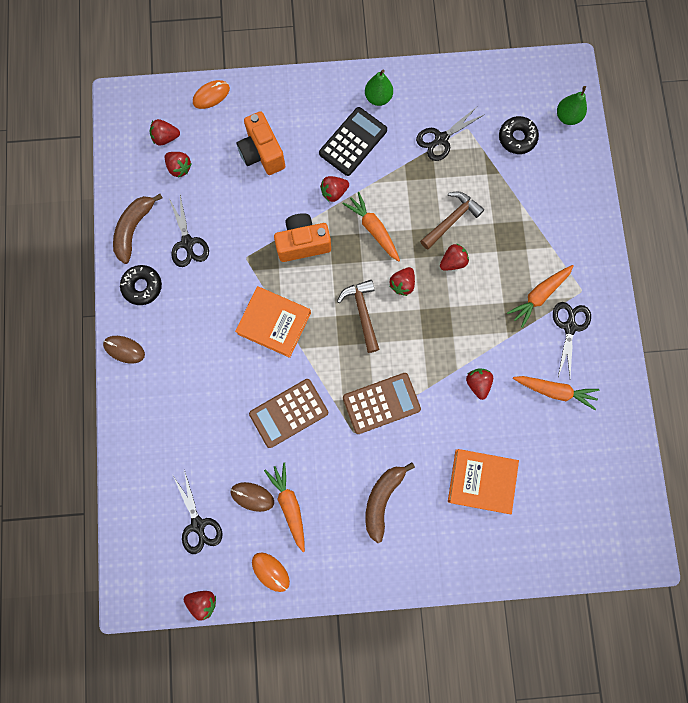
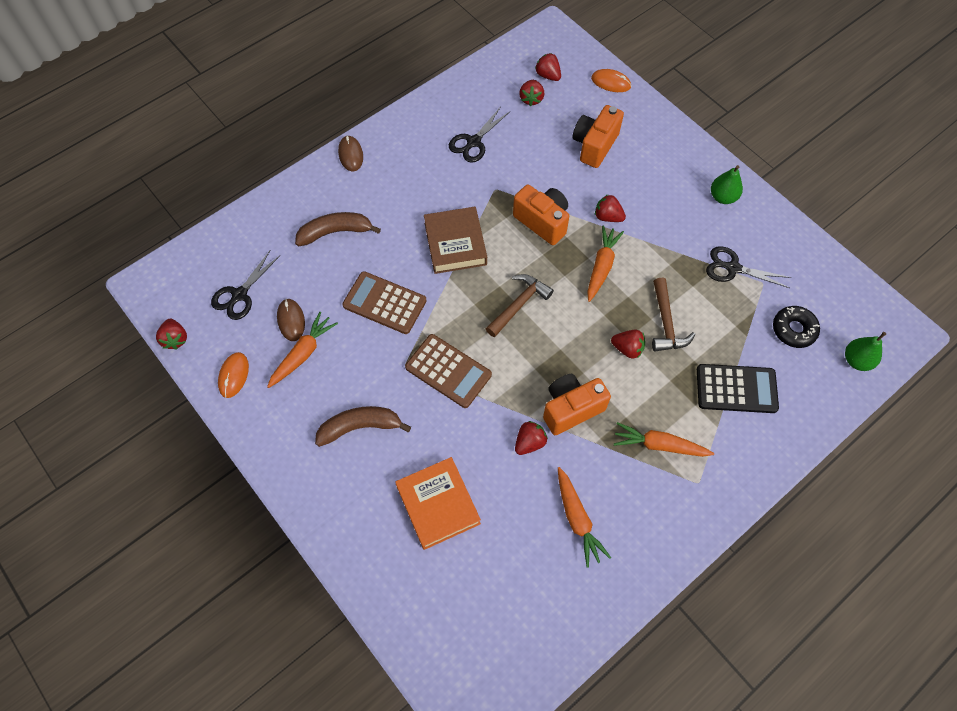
camera: 55 degrees right, 15 degrees down
(134, 229) = (455, 101): brown banana -> brown banana (335, 232)
(142, 286) = (412, 135): black donut -> none
(274, 323) = (455, 244): orange book -> brown book
(353, 142) = (665, 203): black calculator -> black calculator (736, 389)
(402, 284) = (571, 320): red strawberry -> none
(451, 219) = (666, 323): brown hammer -> brown hammer turned 75 degrees clockwise
(472, 336) = (571, 409): none -> orange camera
(569, 327) = (652, 493): black scissors -> none

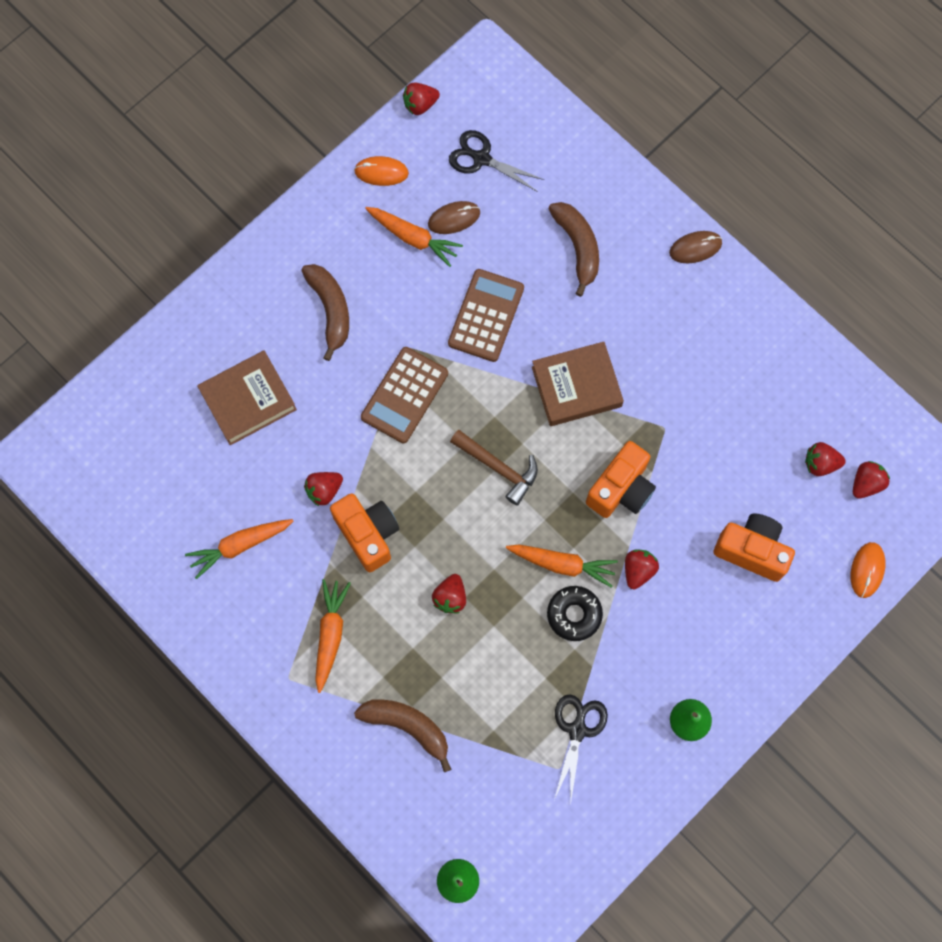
camera: 85 degrees right, 10 degrees up
(438, 505) = (248, 400): orange book -> brown book
(473, 142) = (736, 395): black scissors -> none
(529, 442) = (324, 490): red strawberry -> red strawberry turned 105 degrees clockwise
(666, 323) = (489, 644): brown hammer -> none
(736, 389) = (407, 727): black calculator -> brown banana
(793, 330) = (494, 803): black donut -> black donut (574, 614)

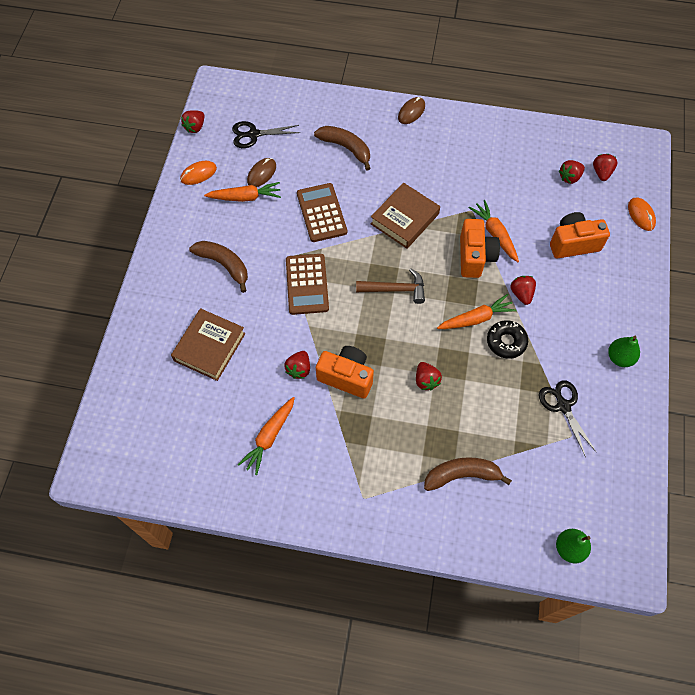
camera: 35 degrees left, 10 degrees down
(330, 634) = (369, 452): orange carrot -> orange carrot (495, 234)

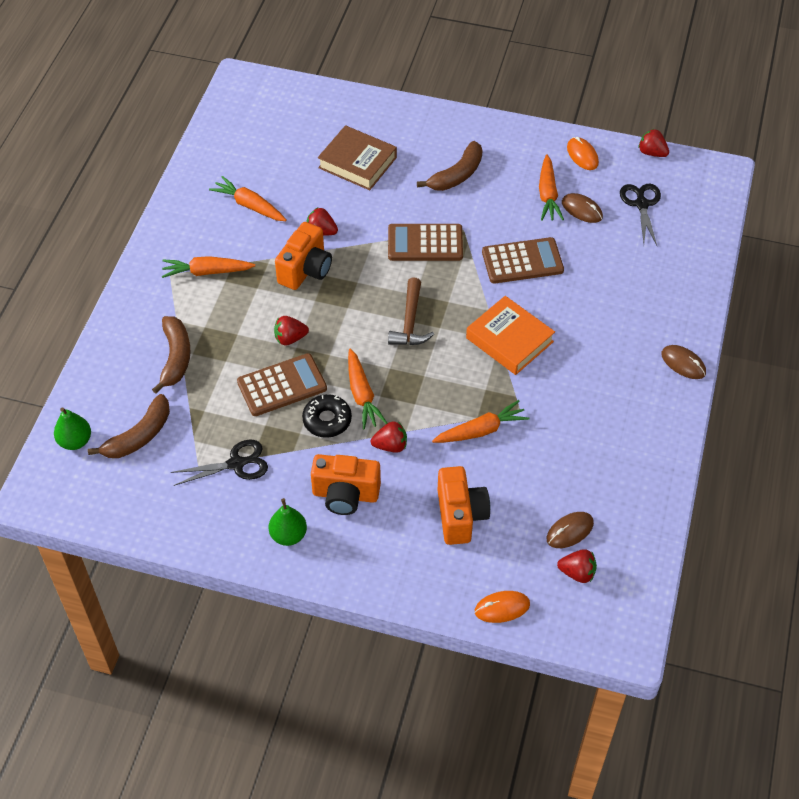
camera: 95 degrees right, 10 degrees down
(346, 148) = (621, 291): brown banana -> brown banana (139, 436)
(357, 464) = (206, 272): none -> orange carrot
(404, 219) = (509, 340): brown book -> orange book
(475, 257) = (448, 404): orange camera -> orange camera (345, 495)
(477, 381) = (282, 385): none -> brown calculator
(569, 177) = (570, 531): red strawberry -> brown mouse

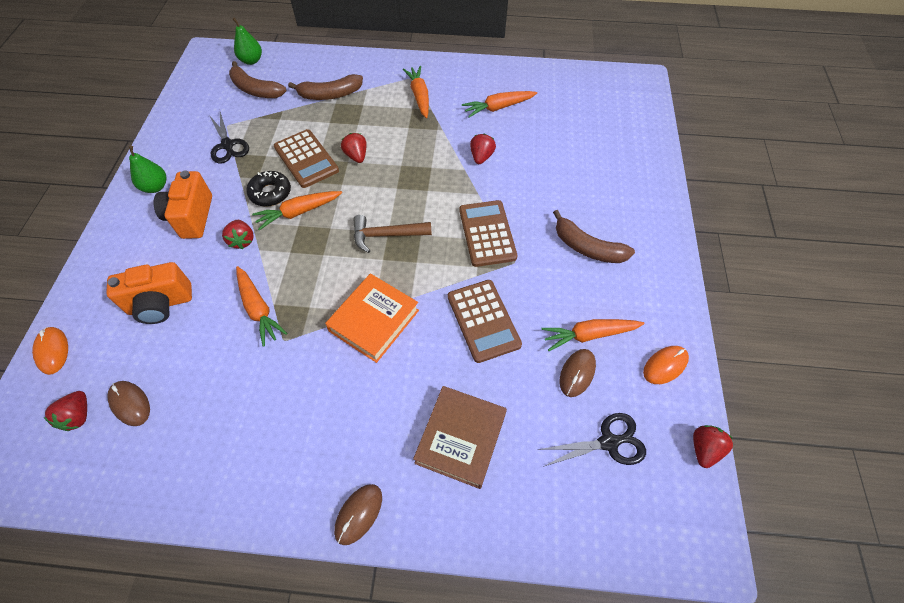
camera: 80 degrees right, 5 degrees up
(249, 205) = (498, 108): orange carrot -> orange carrot turned 135 degrees counterclockwise
(305, 270) = (434, 154): orange camera -> none
(357, 162) = (574, 169): brown book -> brown book (461, 438)

